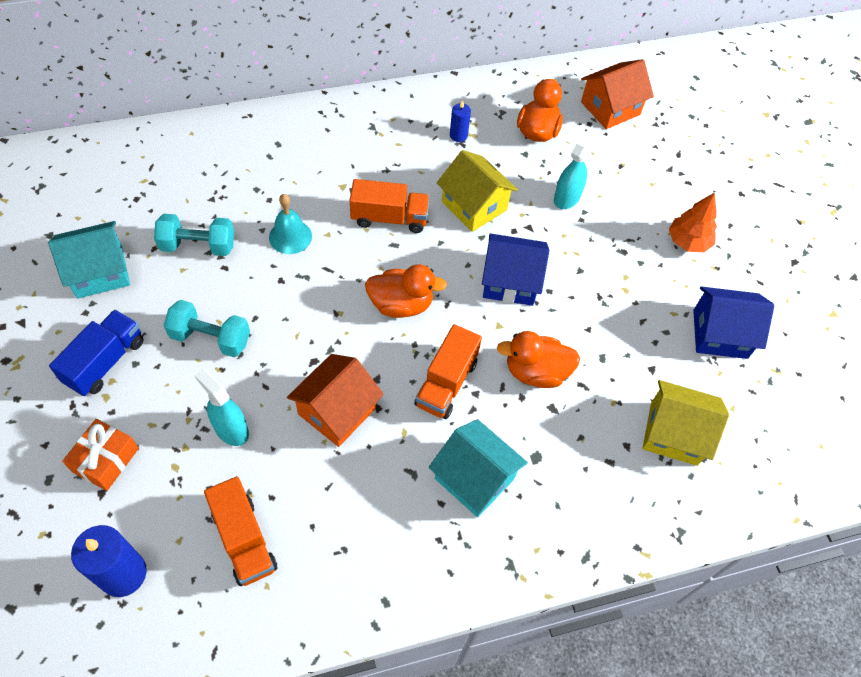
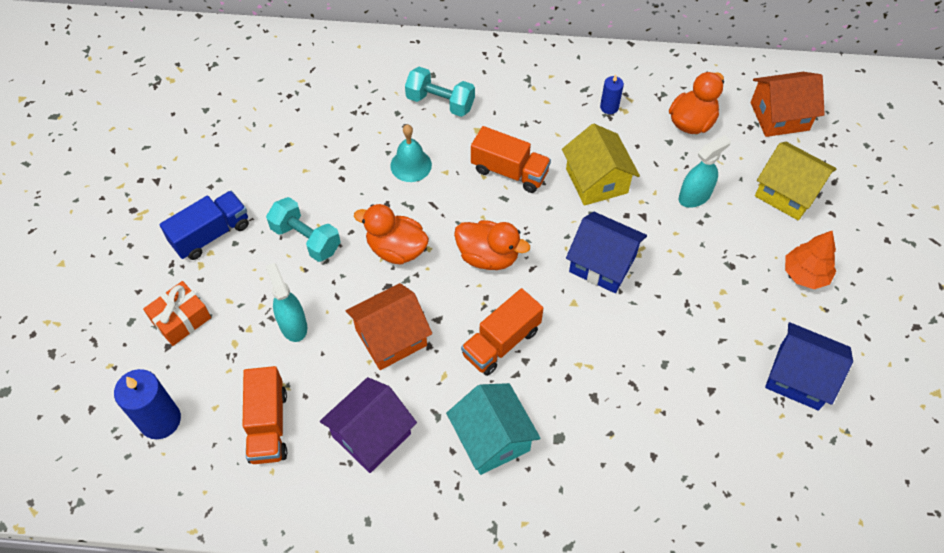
camera: 25 degrees right, 0 degrees up
(100, 272) = (235, 154): turquoise house -> none
(198, 246) = (326, 152): turquoise dumbbell -> turquoise dumbbell (440, 102)
(355, 514) = (371, 435): none -> purple house
(536, 372) = (592, 358): orange duck -> orange duck (396, 249)
(673, 433) = (706, 459): yellow house -> yellow house (787, 193)

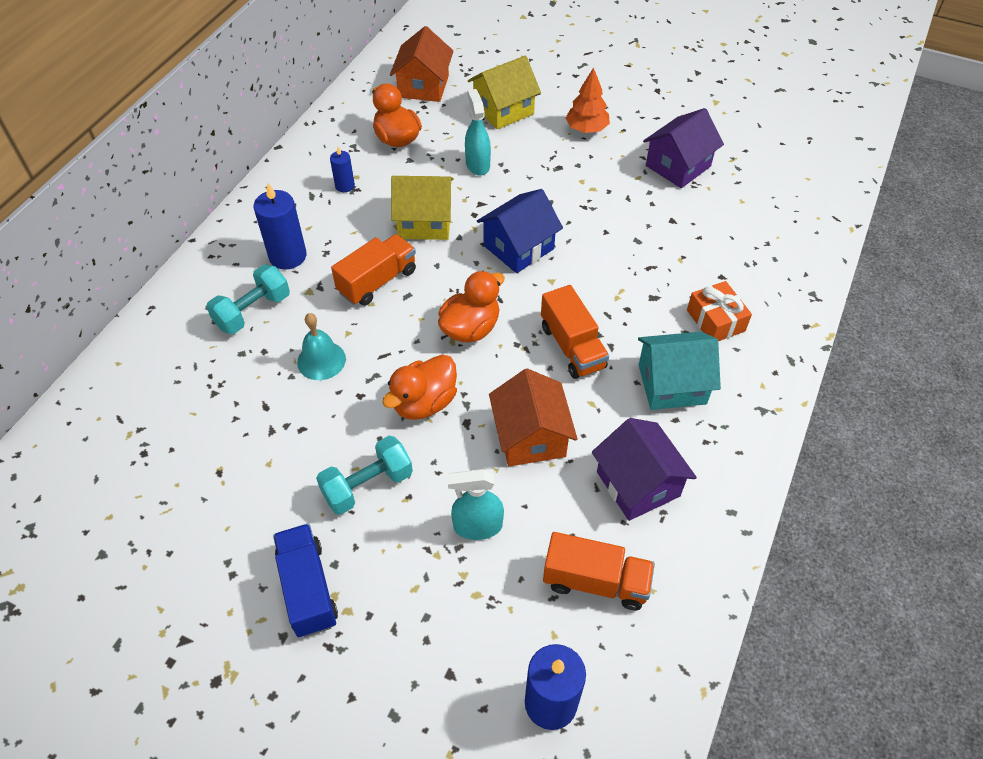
camera: 70 degrees left, 5 degrees down
(181, 319) = (417, 650): orange gift -> orange gift (715, 320)
(508, 101) = (287, 256): none -> blue candle
(799, 377) = (678, 166): blue house -> purple house

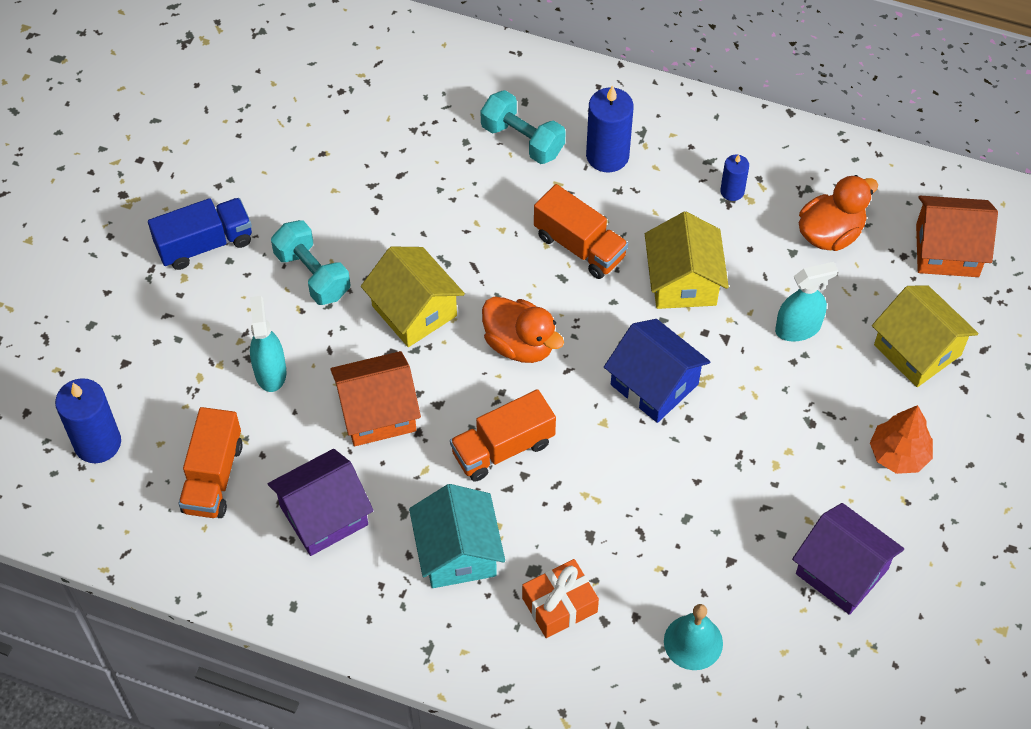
camera: 85 degrees right, 5 degrees up
(321, 360) = (462, 212): turquoise bell -> turquoise bell (693, 642)
(424, 403) = (414, 311): orange duck -> yellow house

